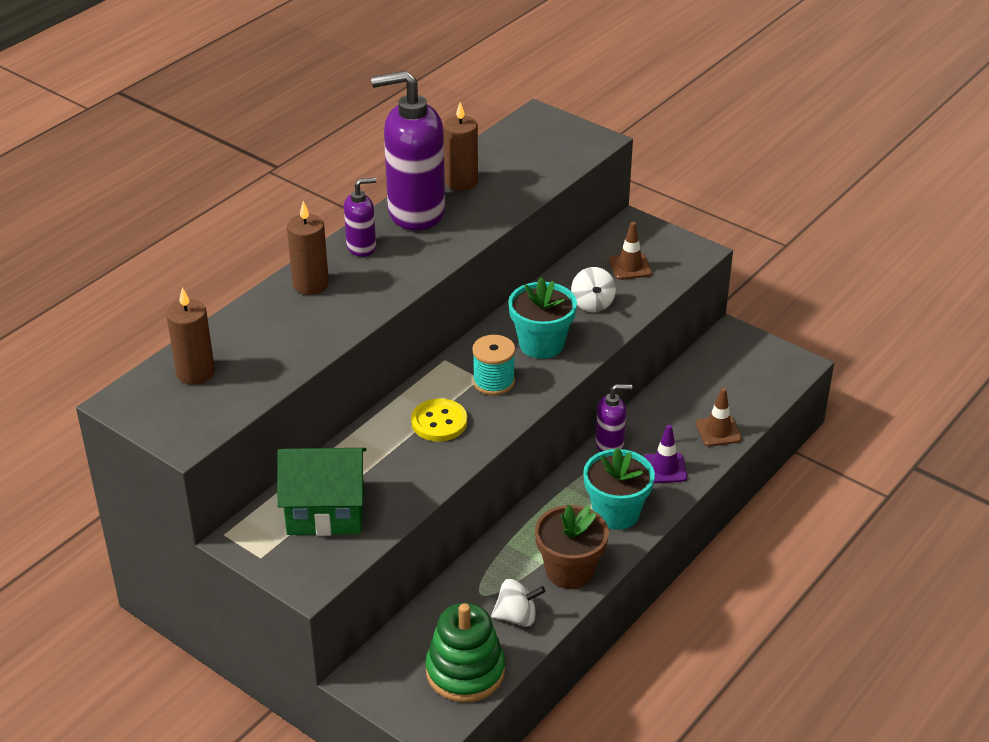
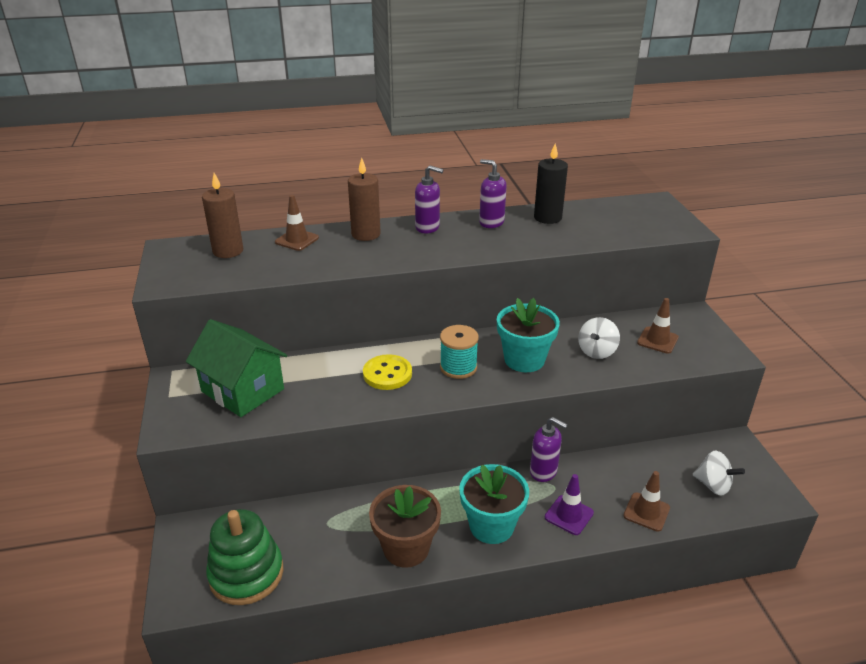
camera: 40 degrees right, 5 degrees down
(249, 325) = (297, 240): none -> brown traffic cone
(415, 212) = (491, 222): purple soap dispenser -> purple soap dispenser, size x0.49
(461, 182) = (547, 218): brown candle -> black candle
(517, 617) = (328, 557): white spinning top -> white spinning top (713, 485)

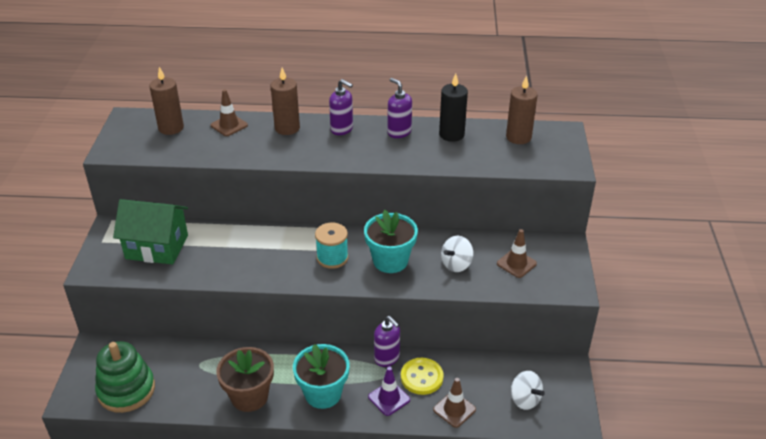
camera: 15 degrees right, 5 degrees up
(243, 390) = (157, 247): green house -> green house turned 45 degrees counterclockwise
(387, 374) = (273, 253): yellow button -> yellow button (422, 377)
(616, 211) = (518, 137): none -> brown candle

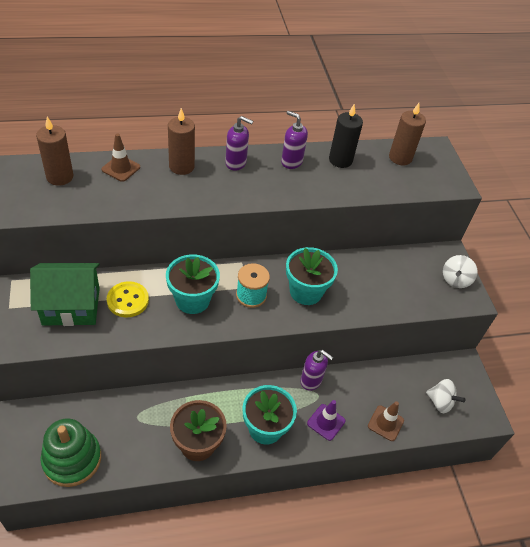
camera: 20 degrees left, 10 degrees up
(272, 255) = (192, 300): none -> turquoise flower pot
(422, 377) = (347, 395): yellow button -> yellow button (128, 300)
(456, 264) = (365, 287): white spinning top -> white spinning top (455, 280)
(516, 263) = (416, 279): brown traffic cone -> none

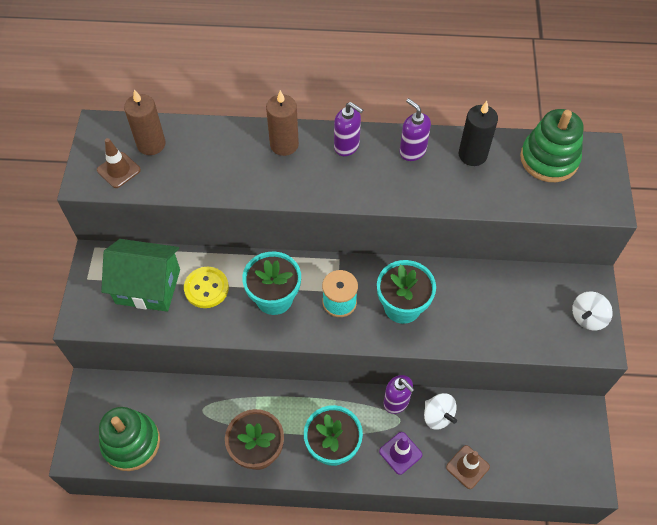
camera: 20 degrees right, 10 degrees up
(121, 168) = (217, 140): brown traffic cone -> brown traffic cone (118, 170)
(400, 158) = (549, 159): brown candle -> green stacking toy
(440, 402) = (539, 454): white spinning top -> white spinning top (438, 416)

